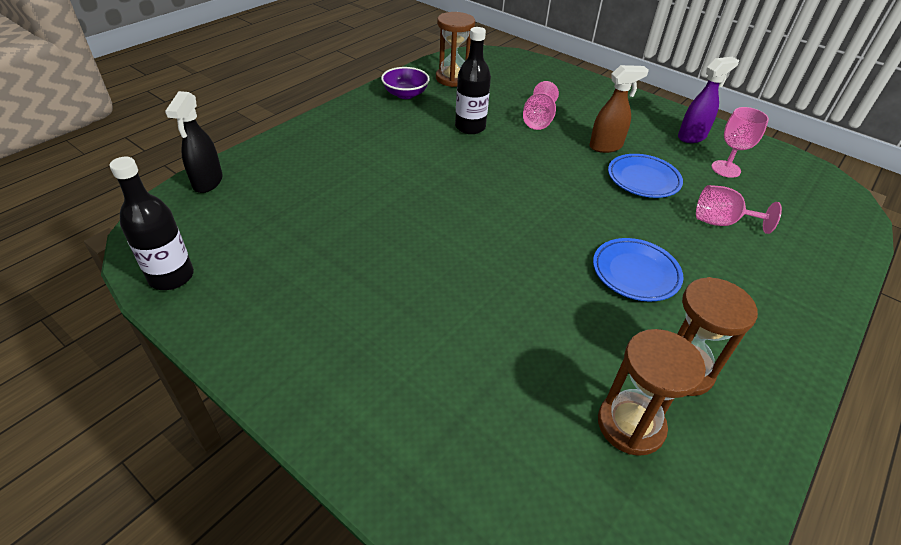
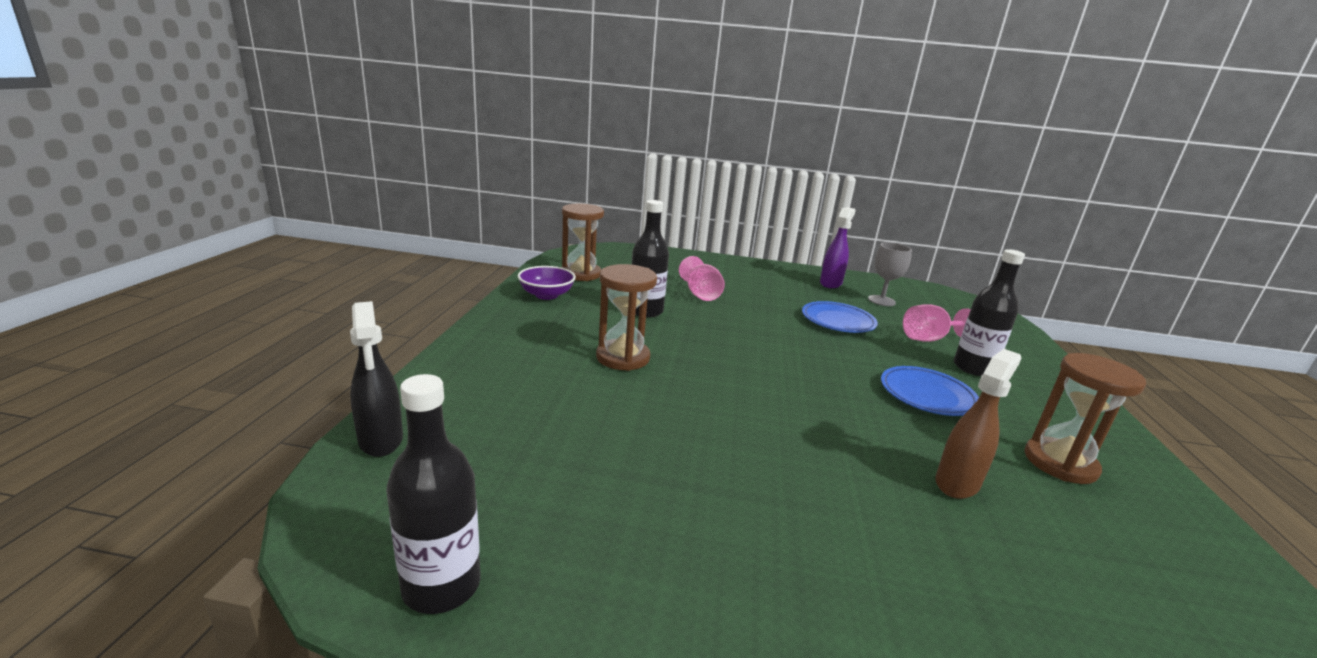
camera: 30 degrees left, 20 degrees down
(606, 146) = (779, 303): brown spray bottle -> brown spray bottle (957, 483)
(630, 425) = (1096, 529): brown hourglass -> brown hourglass (623, 357)
(725, 169) = (881, 301): pink goblet -> grey goblet
(727, 264) = (973, 368): none -> black bottle

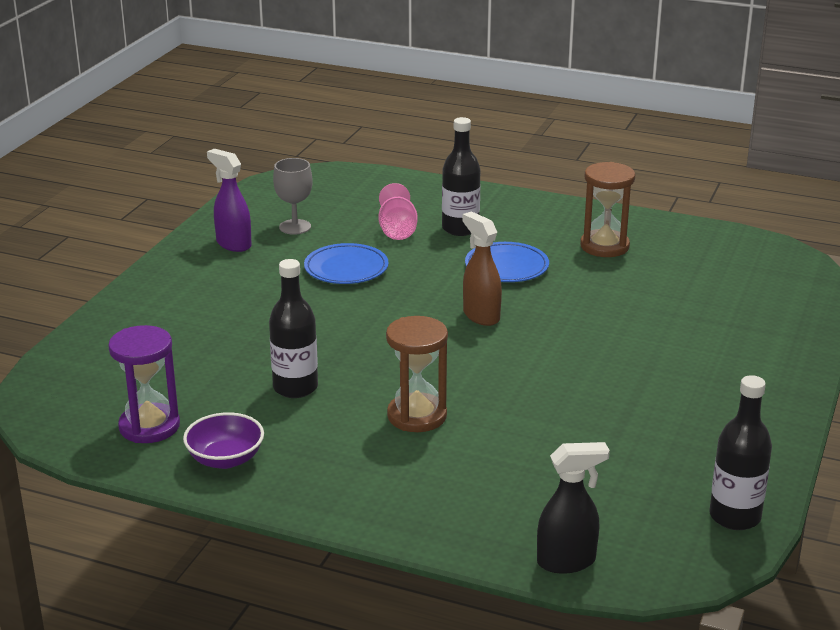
camera: 75 degrees left, 5 degrees up
(581, 274) = (149, 426): brown hourglass -> purple hourglass
(700, 294) = (249, 341): pink goblet -> none
(957, 483) = (627, 295): brown spray bottle -> brown spray bottle (481, 316)

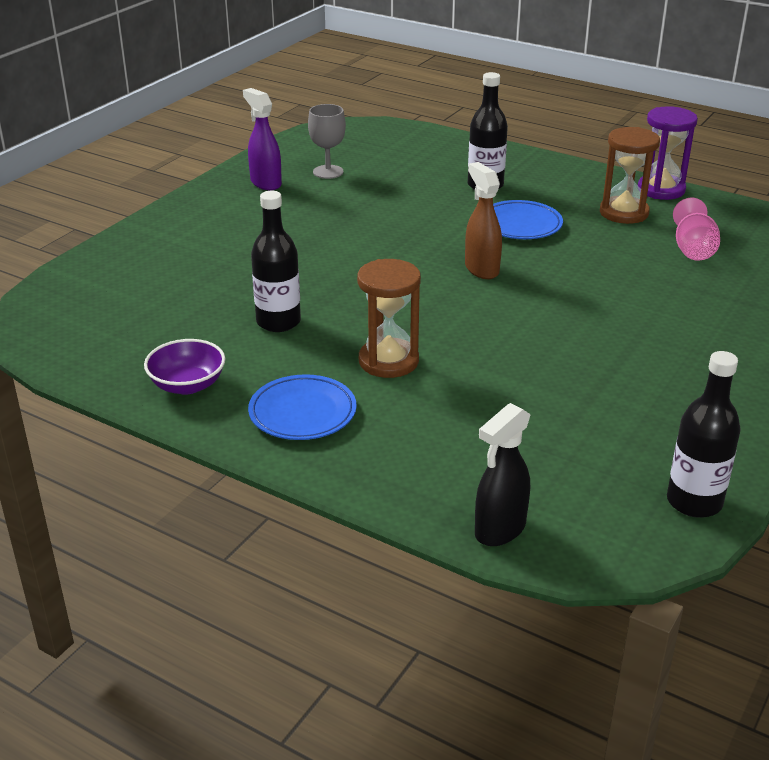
camera: 10 degrees right, 5 degrees up
(149, 426) = (127, 346): purple hourglass -> purple hourglass (661, 189)
(346, 269) = (364, 214): blue plate -> blue plate (302, 413)
(397, 230) = (424, 182): pink goblet -> pink goblet (693, 249)
(567, 561) = (499, 530): black spray bottle -> black spray bottle turned 135 degrees clockwise

